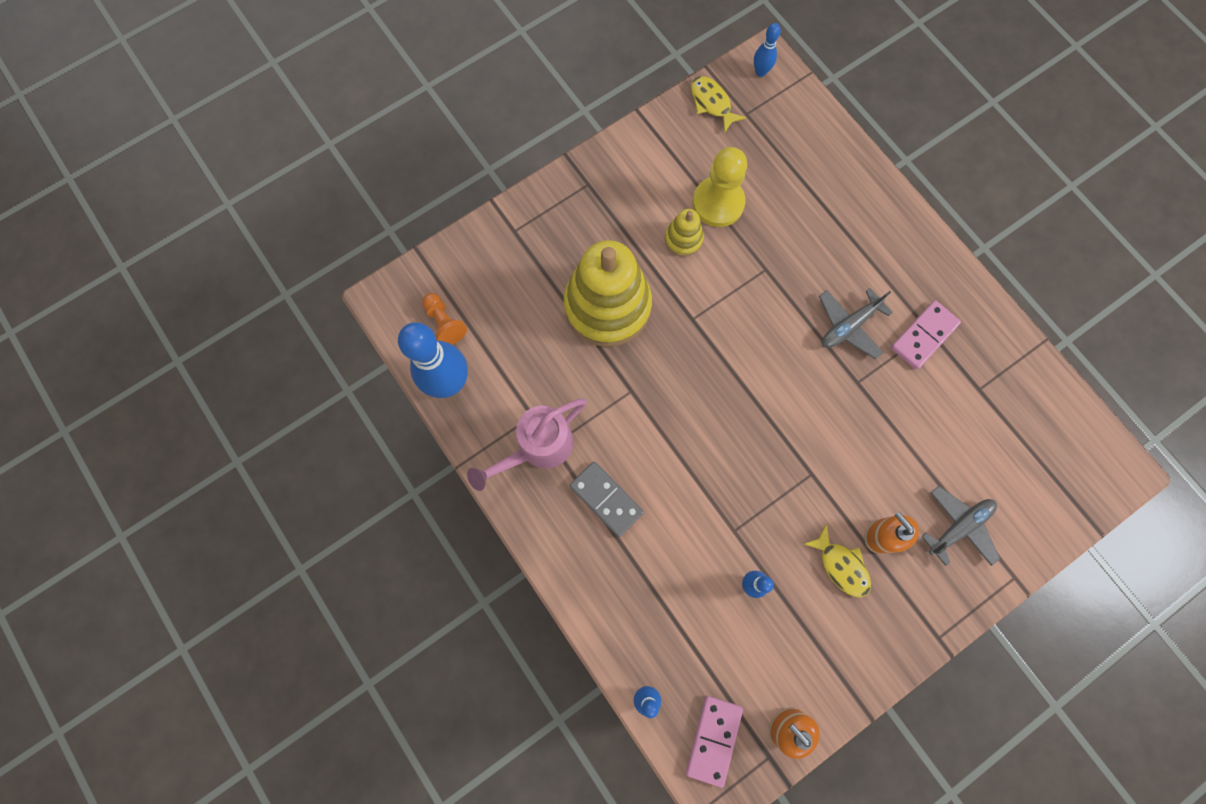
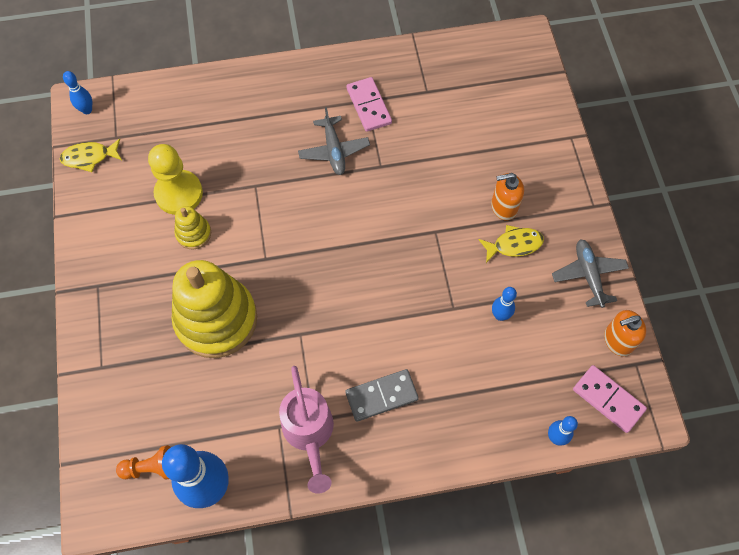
camera: 65 degrees left, 10 degrees down
(958, 527) = (520, 154): grey plane -> grey plane (588, 275)

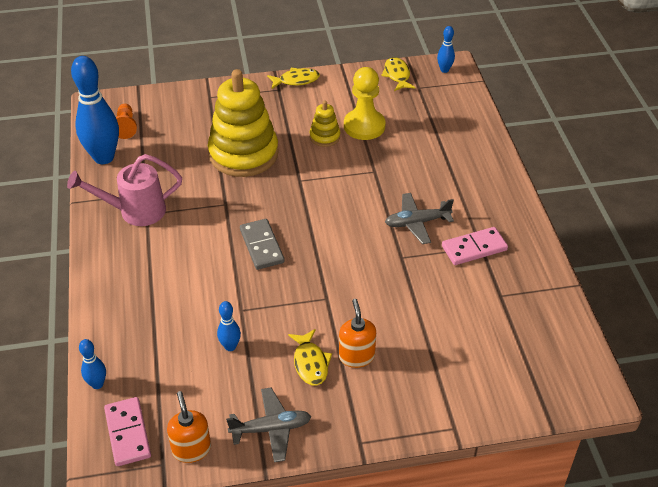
camera: 90 degrees right, 20 degrees down
(82, 265) = (296, 80): none -> yellow fish
(381, 396) = (160, 257): grey domino -> grey domino (262, 246)
(608, 399) = (127, 433): pink domino -> pink domino turned 60 degrees counterclockwise

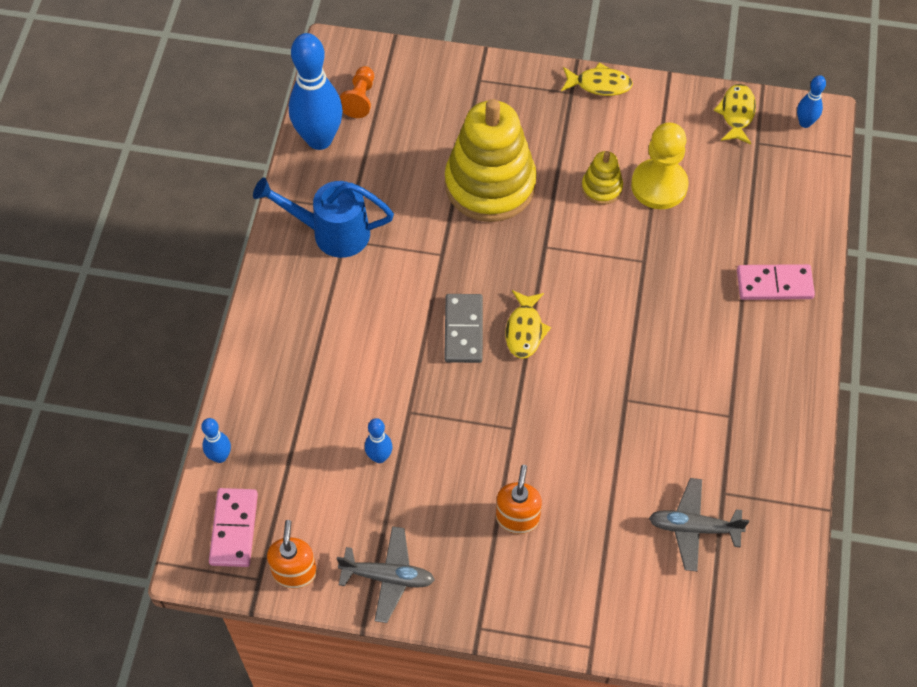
camera: 20 degrees right, 15 degrees up
(135, 211) = (332, 233): pink watering can -> blue watering can
(310, 363) = (461, 509): yellow fish -> yellow fish (524, 330)
(417, 223) = (665, 355): grey plane -> grey plane (694, 528)
(474, 248) = (720, 415): pink domino -> pink domino (774, 284)

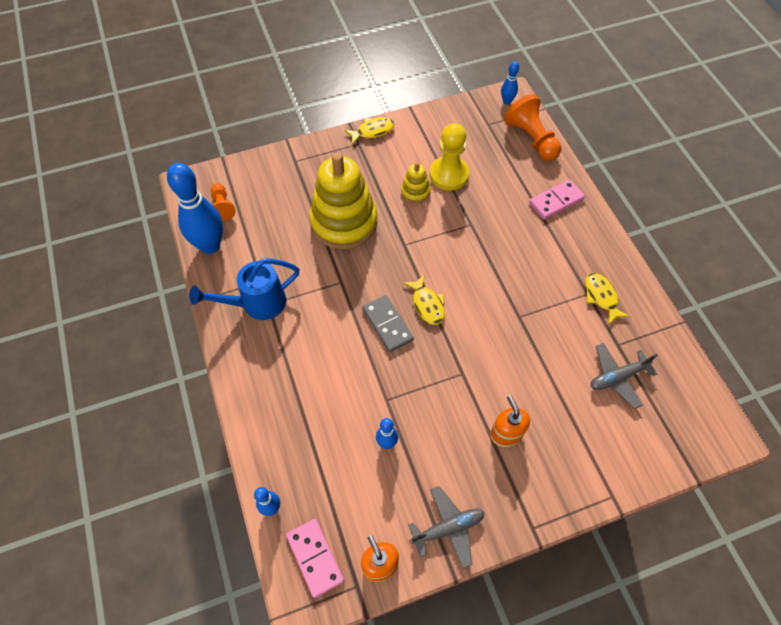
camera: 30 degrees left, 0 degrees up
(736, 113) = (465, 113): yellow fish -> yellow fish (601, 297)
(801, 188) = (531, 139): none -> orange pawn

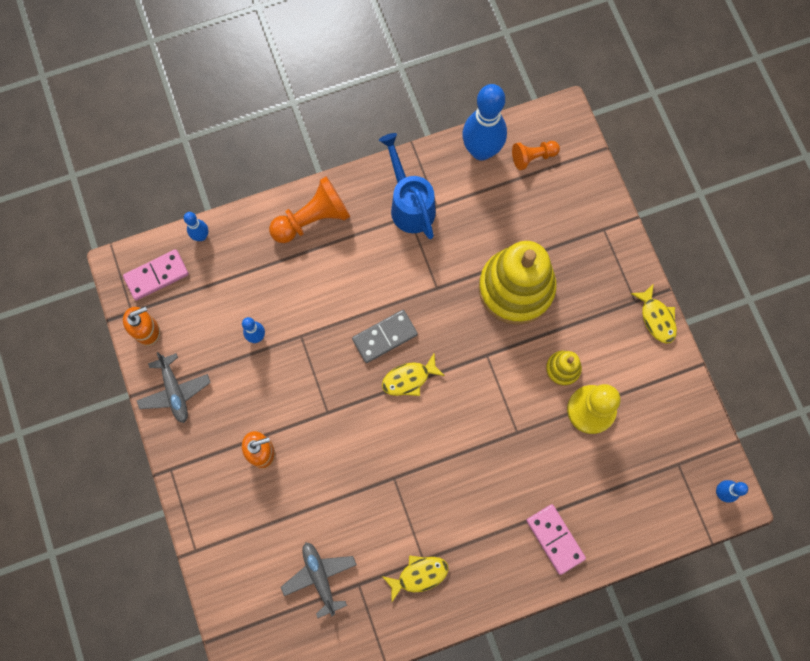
camera: 90 degrees right, 15 degrees up
(531, 139) = (656, 519): orange pawn -> orange pawn (313, 219)

